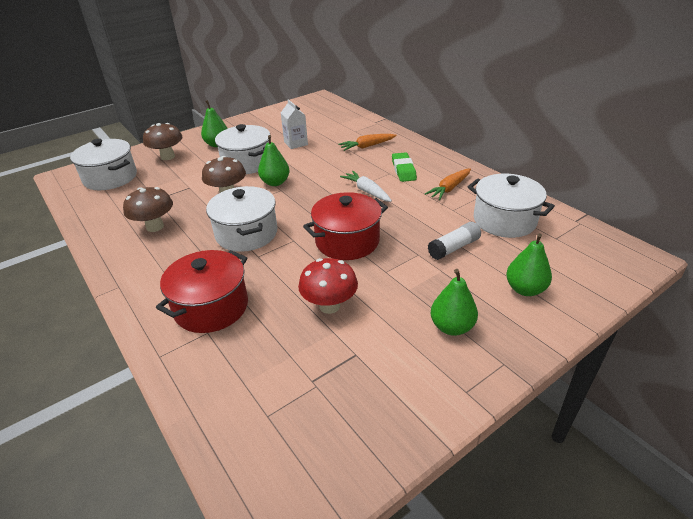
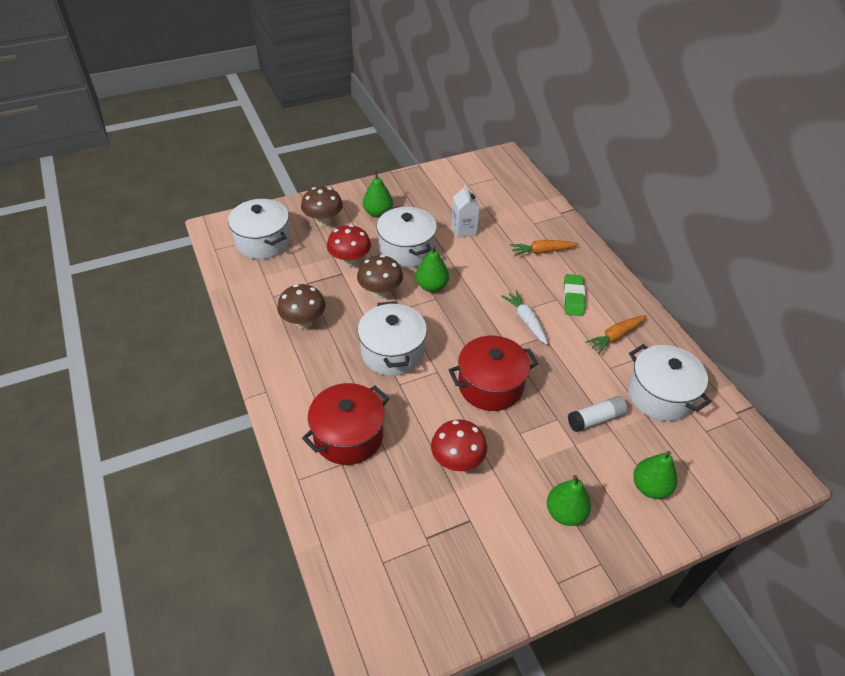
camera: 10 degrees right, 10 degrees up
(196, 178) = (350, 261): none -> red mushroom

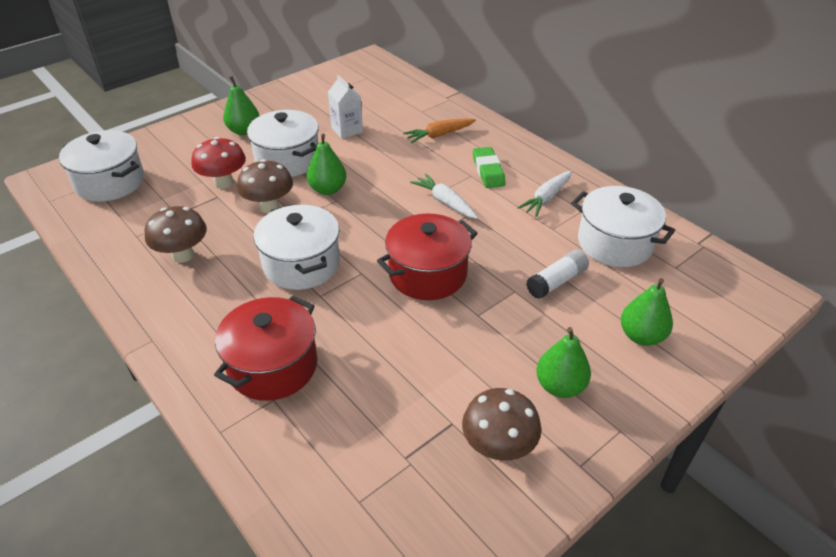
camera: 15 degrees left, 5 degrees down
(323, 221) = (181, 150): brown mushroom -> brown mushroom (498, 447)
(457, 461) = (415, 362): red mushroom -> none
(615, 336) = (546, 198): orange carrot -> white carrot

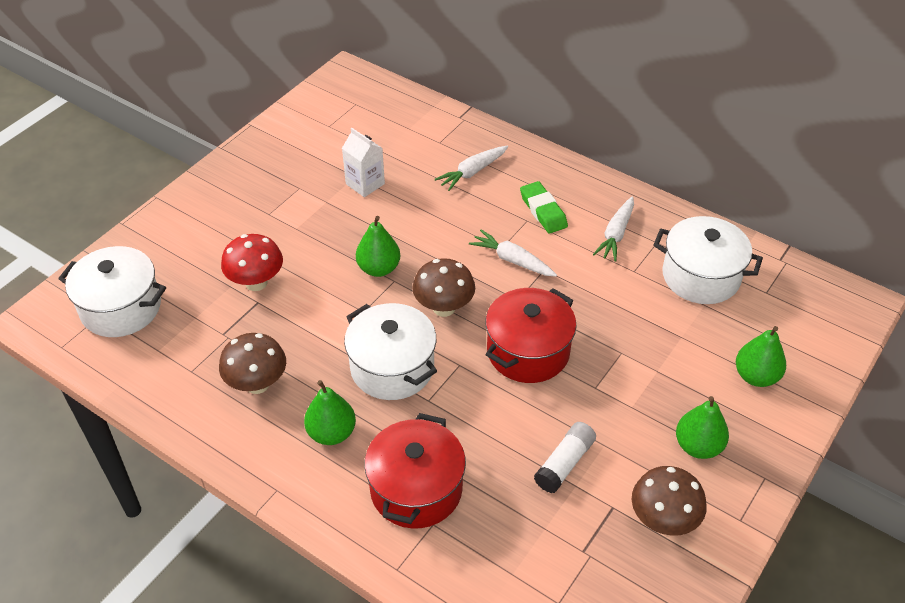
camera: 15 degrees left, 5 degrees up
(244, 131) = (244, 207): green pear -> green pear (331, 433)
(269, 207) = (323, 303): brown mushroom -> brown mushroom (444, 308)
(287, 160) = (315, 237): white pot -> none
(439, 135) = (472, 172): orange carrot -> white carrot
(556, 282) = (658, 333): white glue stick -> white glue stick (564, 463)

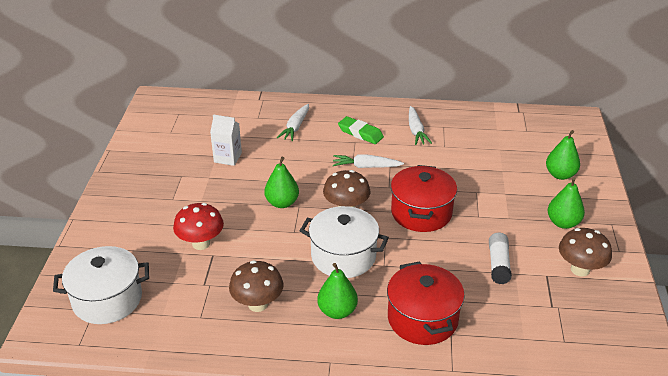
camera: 30 degrees left, 10 degrees down
(701, 276) = (484, 135): white pot -> none

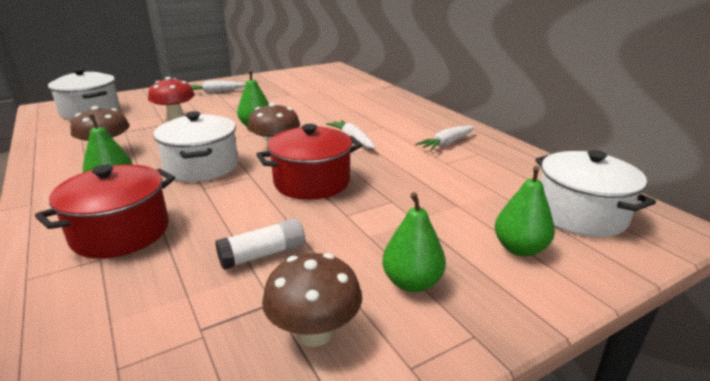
camera: 55 degrees right, 10 degrees down
(228, 158) = (293, 98): white carton -> none
(295, 127) = (366, 104): white carrot -> white carrot (214, 92)
(360, 133) = (399, 125): green eraser -> none
(545, 137) = (580, 214): none -> white pot

